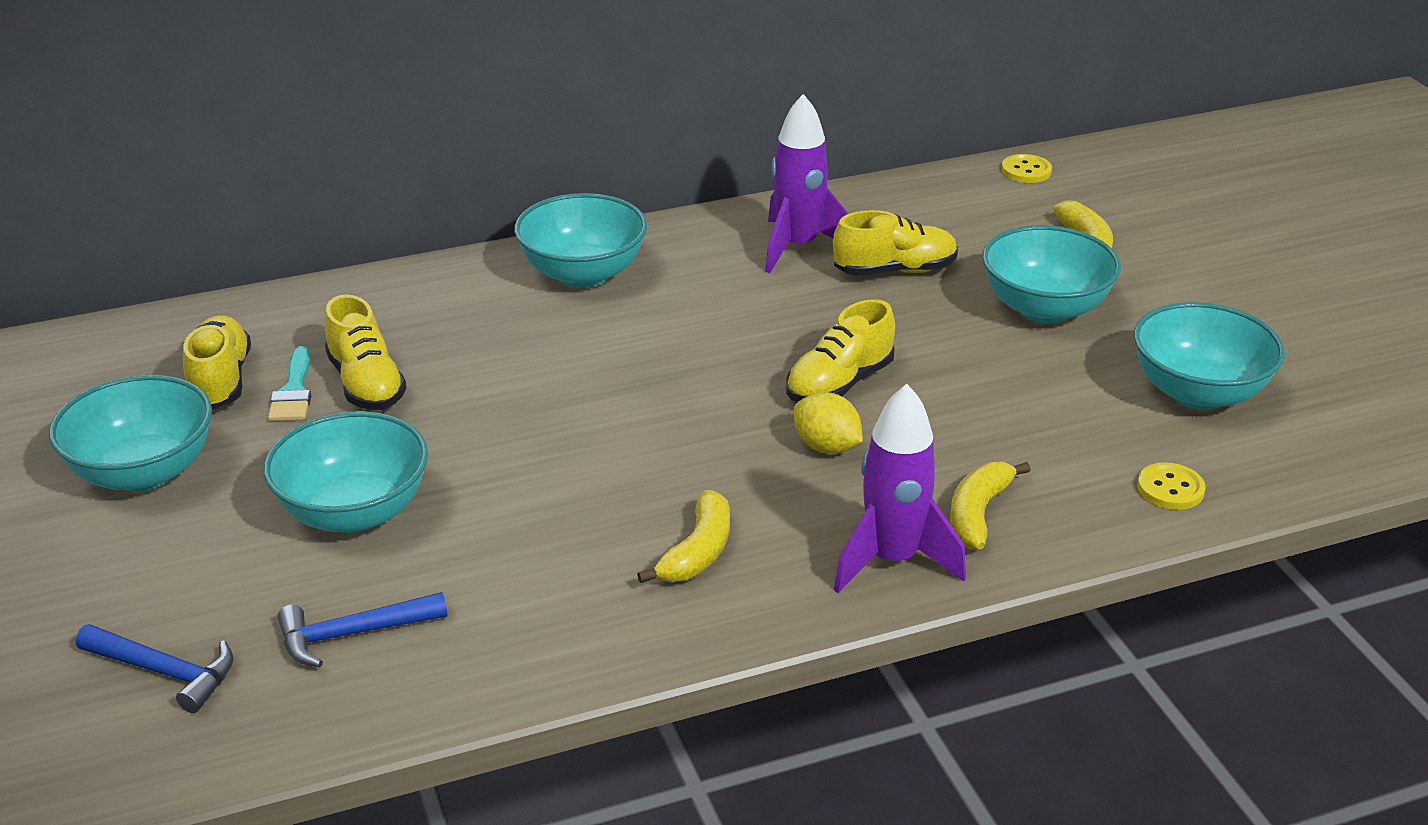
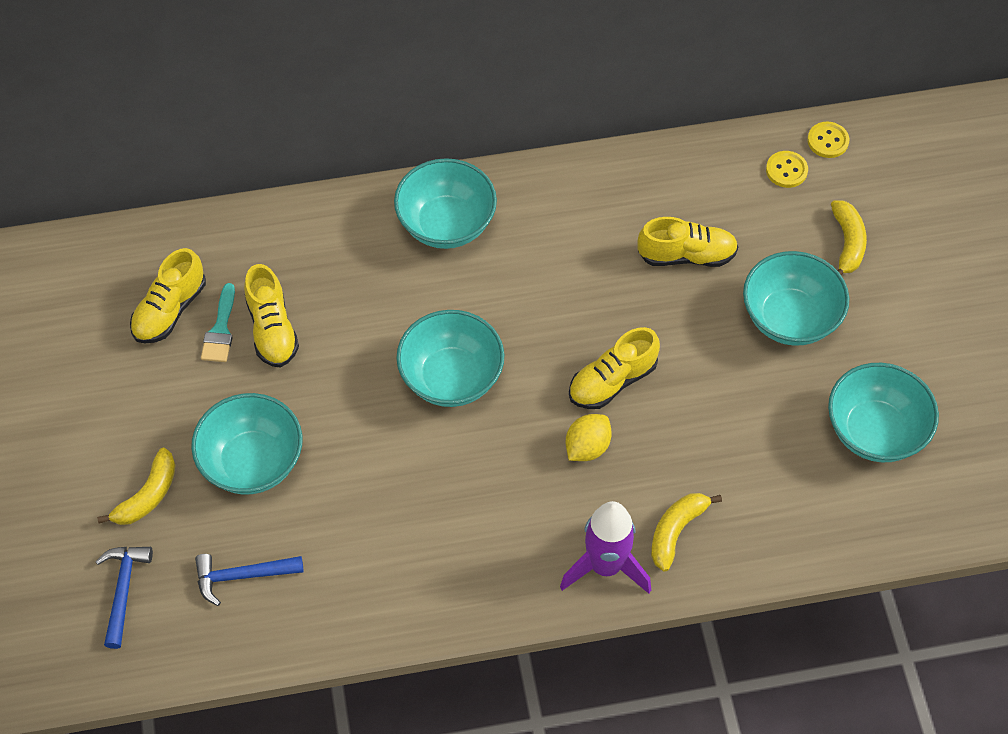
camera: 10 degrees right, 25 degrees up
(144, 472) = (114, 400): turquoise bowl -> turquoise bowl (451, 377)
(165, 672) = (123, 590): blue hammer -> blue hammer turned 120 degrees counterclockwise
(220, 380) = (170, 310): yellow shoe -> yellow shoe turned 150 degrees counterclockwise
(698, 552) = (476, 537): yellow banana -> yellow banana (148, 495)
(798, 247) = (618, 215): purple rocket -> none
(826, 447) = (587, 447): yellow lemon -> yellow lemon turned 75 degrees clockwise
(1170, 489) = (819, 528): yellow button -> yellow button (786, 170)

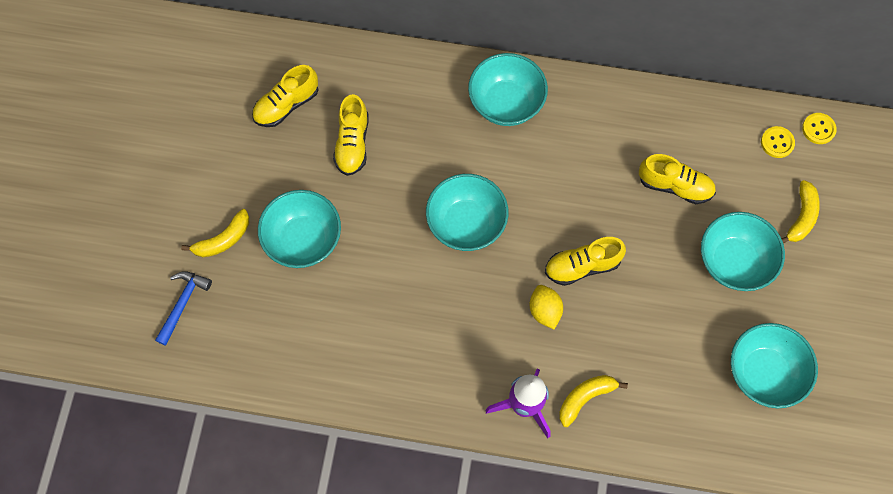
camera: 20 degrees right, 10 degrees up
(220, 330) = (316, 132): turquoise brush -> none
(242, 576) = (266, 322): blue hammer -> none
(587, 447) = (544, 311): yellow lemon -> yellow lemon turned 75 degrees counterclockwise

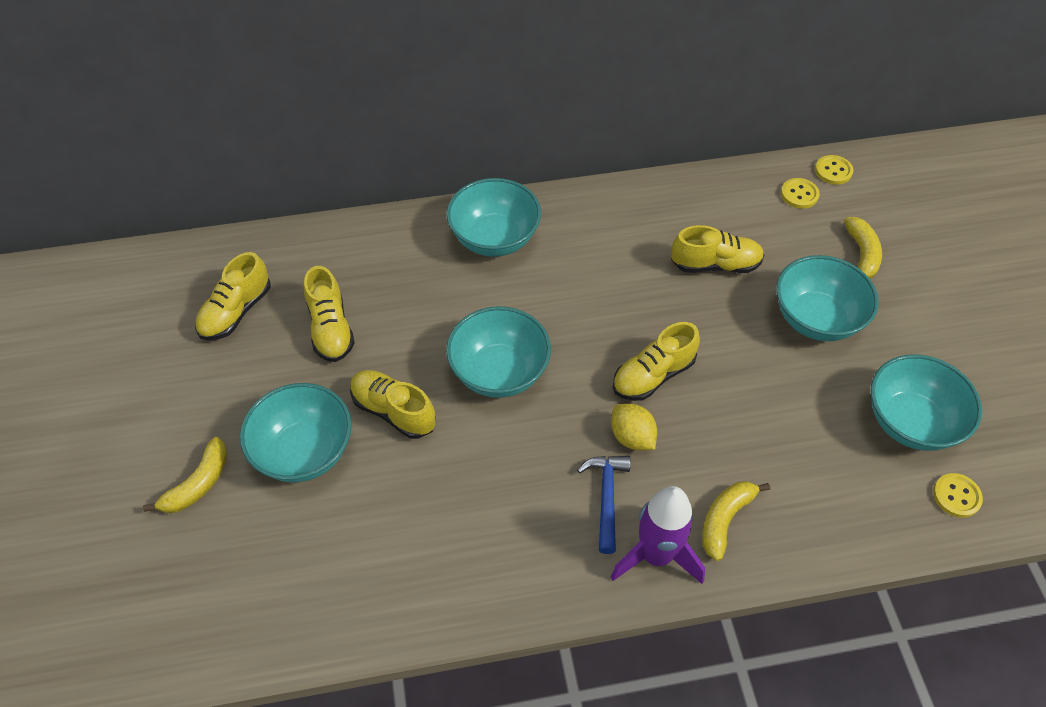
camera: 20 degrees left, 15 degrees down
(183, 303) = (164, 580): blue hammer -> blue hammer (606, 497)
(377, 229) = (393, 411): none -> yellow shoe
(767, 442) = (956, 496): none -> yellow button

